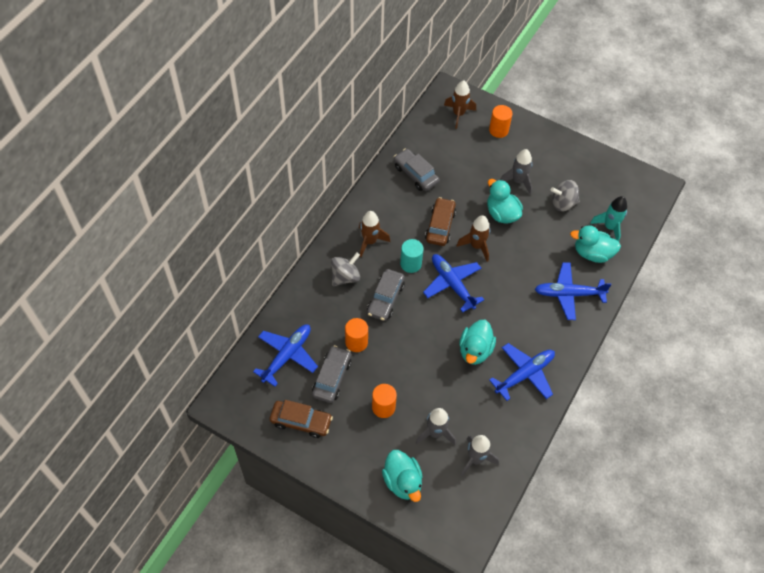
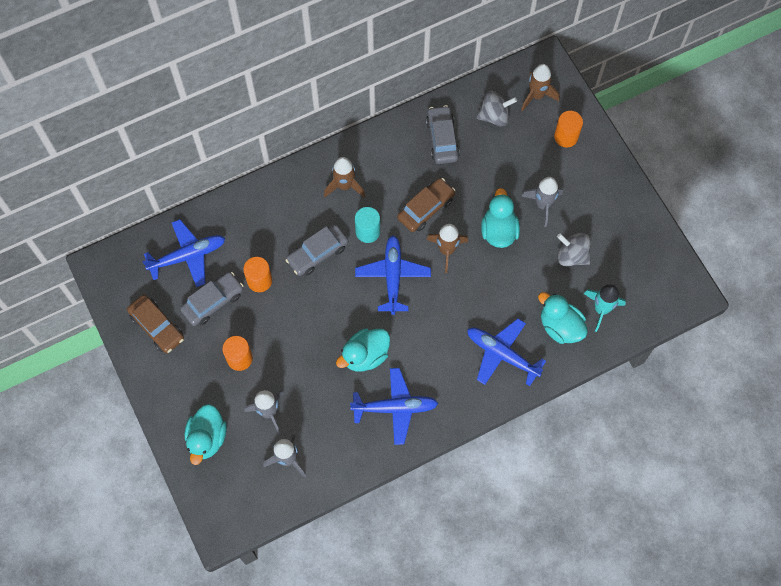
camera: 35 degrees right, 10 degrees up
(345, 277) = (295, 209): grey spinning top -> grey spinning top (494, 116)

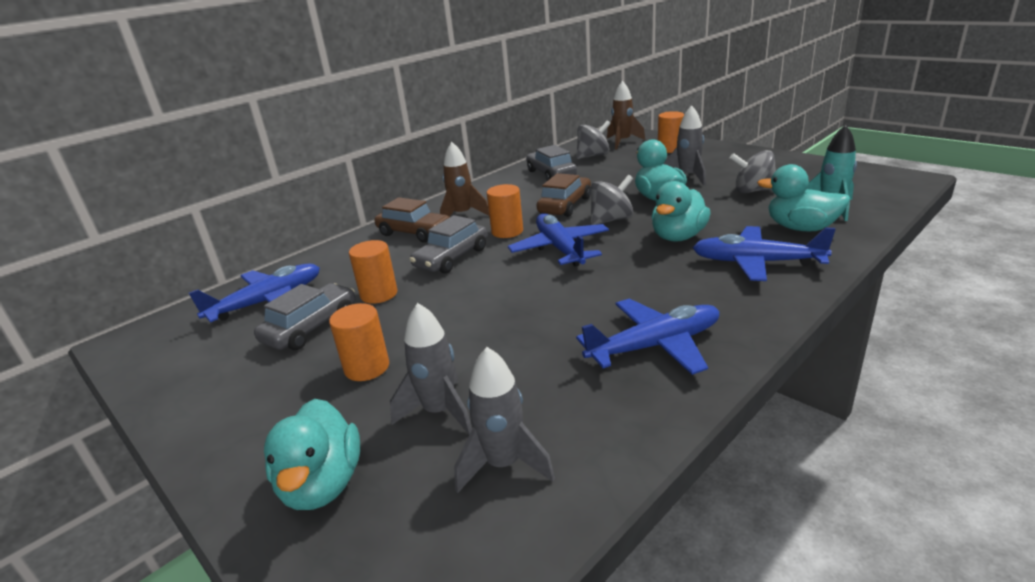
camera: 15 degrees left, 40 degrees down
(157, 327) = (216, 373): brown car -> brown car (414, 233)
(365, 355) = (569, 312): turquoise duck -> turquoise duck (678, 237)
(367, 231) = (507, 231): turquoise cylinder -> orange cylinder
(446, 250) = (611, 220): brown rocket -> grey spinning top

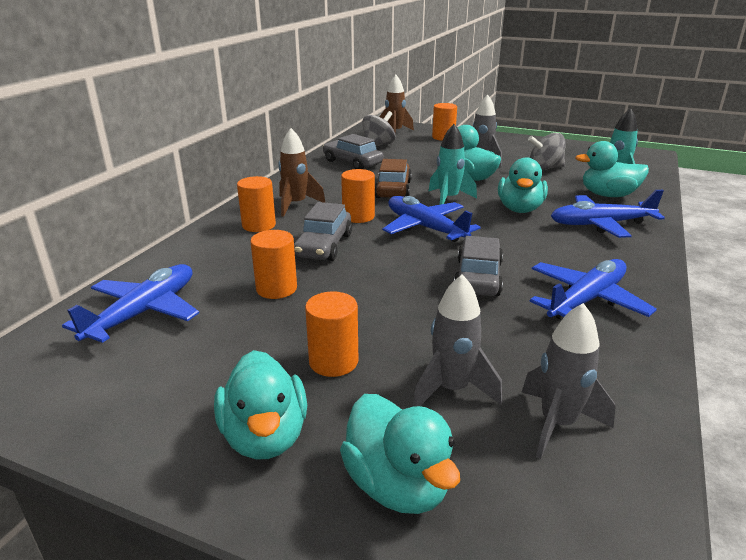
camera: 25 degrees left, 0 degrees up
(265, 420) = (265, 436): none -> turquoise duck
(311, 327) = (227, 332): grey car -> grey car (478, 277)
(414, 233) = (259, 225): brown car -> orange cylinder
(611, 220) = (448, 199): grey spinning top -> turquoise rocket

